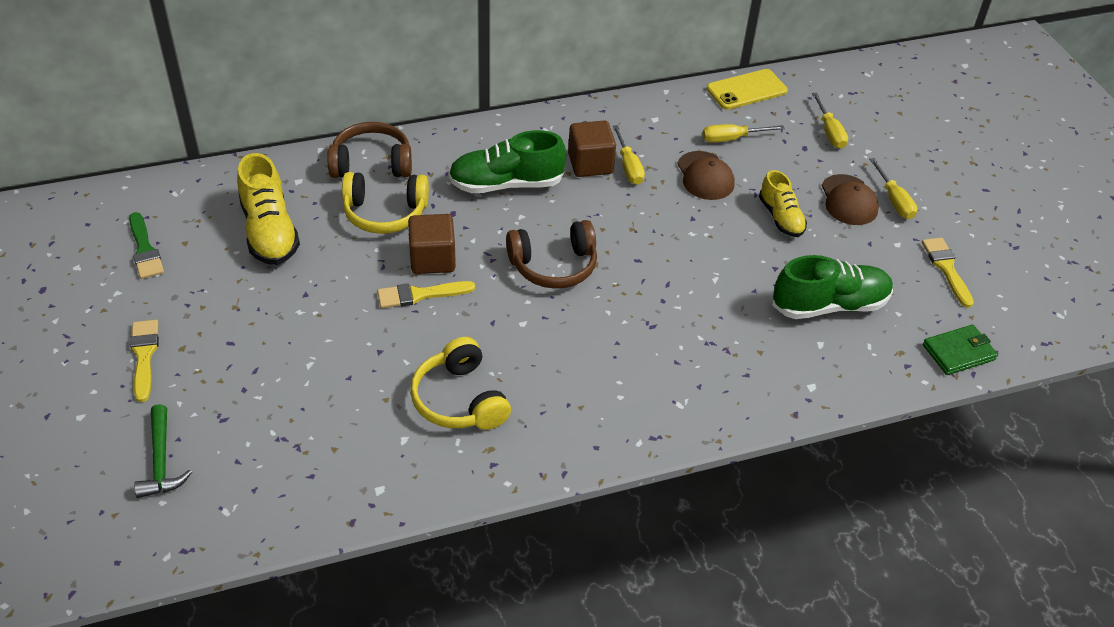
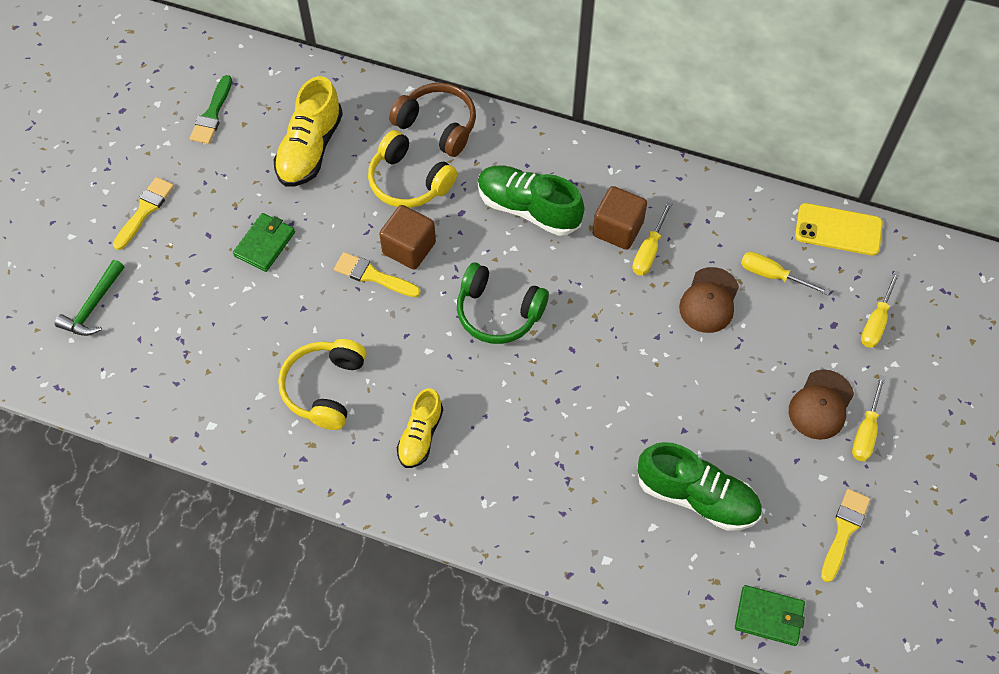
camera: 40 degrees right, 15 degrees up
(294, 322) = (265, 244): none -> green wallet
(553, 265) = (498, 312): brown headphones -> green headphones
(780, 218) = (738, 384): yellow shoe -> yellow shoe (420, 436)

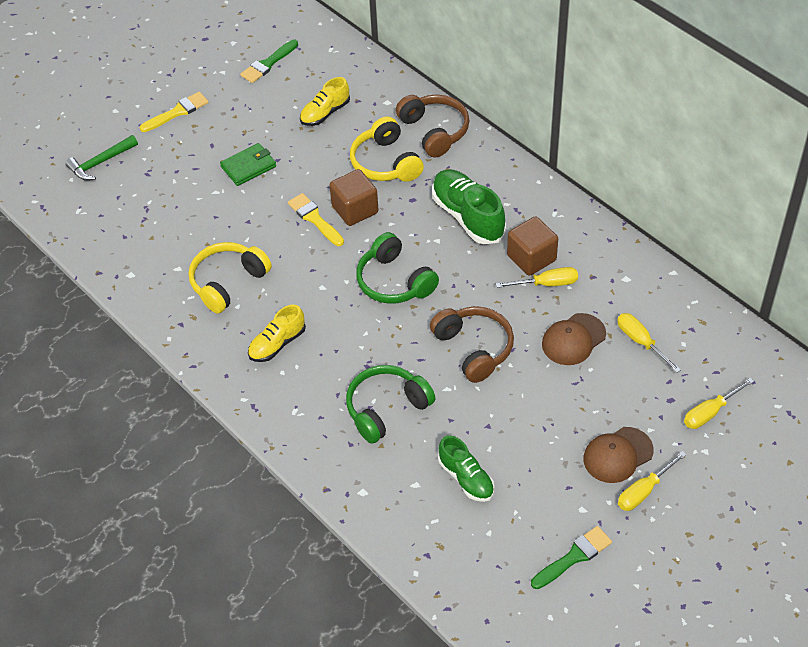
camera: 30 degrees right, 10 degrees down
(310, 149) = (325, 113): yellow shoe -> yellow shoe, size x0.63
(575, 458) = (386, 409): none -> green headphones
(621, 352) = (474, 348): none -> brown headphones
(649, 251) = (547, 284): yellow screwdriver -> yellow screwdriver turned 150 degrees counterclockwise
(697, 496) = (466, 478): green shoe -> green shoe, size x0.63
(769, 616) = (467, 591): green wallet -> none
(838, 230) = (723, 330): yellow phone -> none
(844, 531) = (574, 557): yellow brush -> green brush

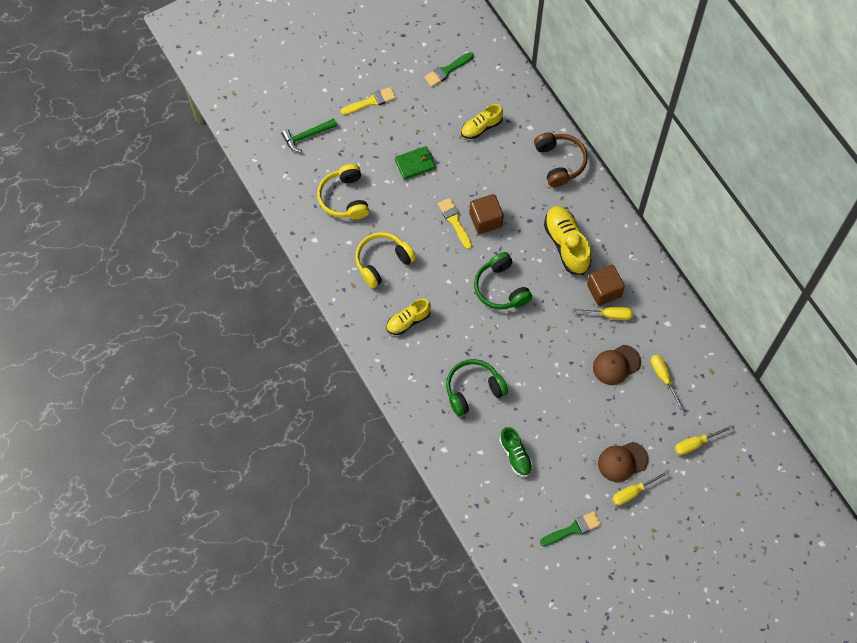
camera: 10 degrees right, 15 degrees up
(386, 162) = (517, 183): yellow headphones -> yellow headphones (345, 198)
(468, 216) = (566, 244): green shoe -> yellow shoe
(474, 348) = (544, 356): brown headphones -> none

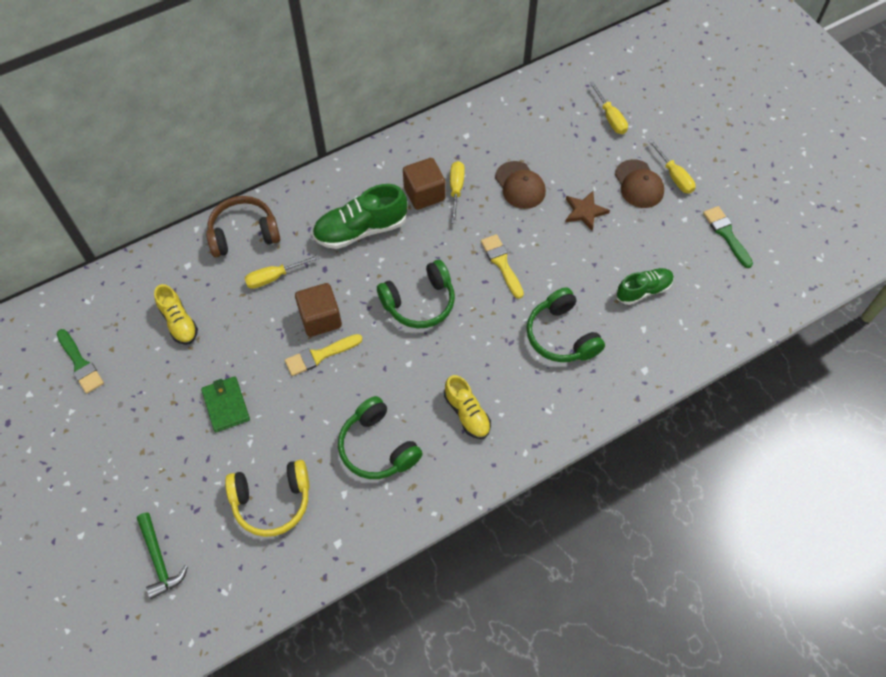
camera: 90 degrees left, 5 degrees down
(371, 101) = (113, 466): yellow brush -> yellow brush (501, 263)
(382, 262) = (378, 447): yellow headphones -> green headphones
(566, 244) = (361, 230): yellow shoe -> green shoe
(591, 415) = (584, 211): none -> brown star
(663, 377) = (533, 142): yellow screwdriver -> yellow screwdriver (274, 277)

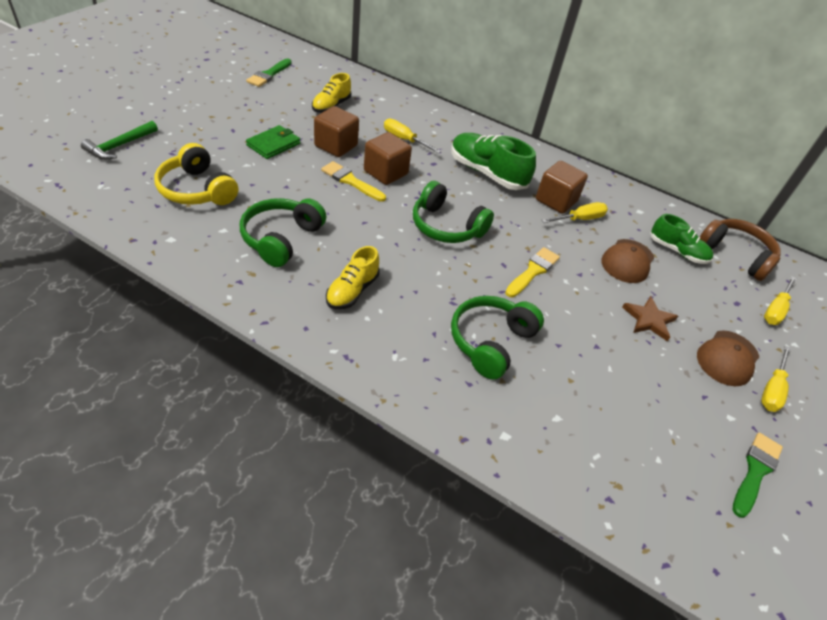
camera: 55 degrees right, 15 degrees down
(244, 234) = (430, 116): brown headphones -> brown headphones (735, 255)
(255, 346) = (336, 146): none -> brown cube
(643, 290) = (604, 402): green shoe -> green shoe (677, 251)

